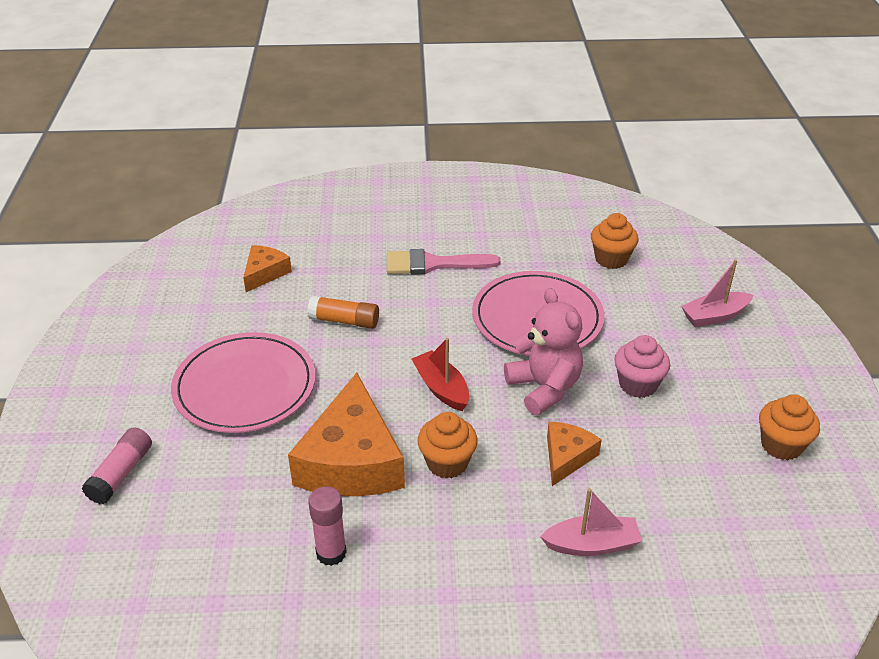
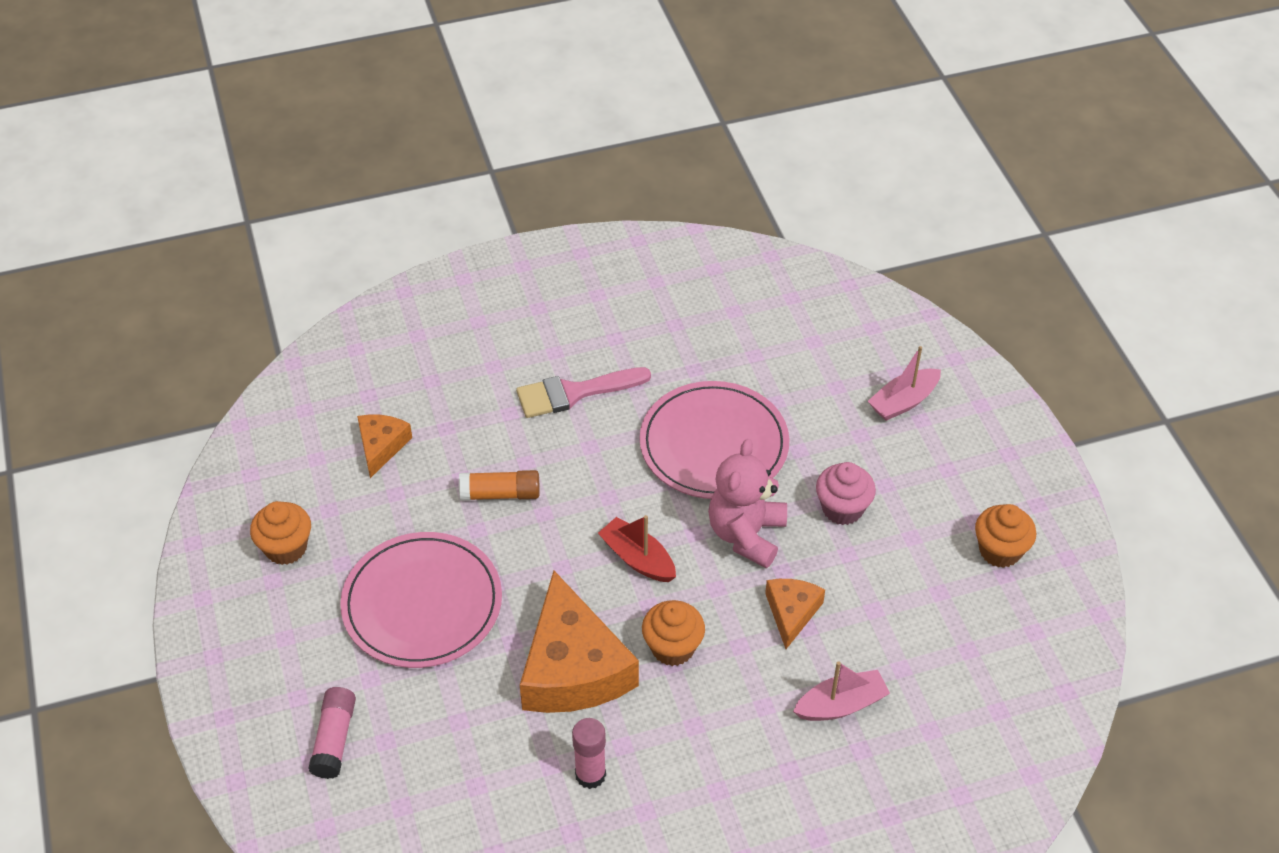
camera: 15 degrees left, 10 degrees up
(544, 388) = (746, 534): pink teddy bear -> pink teddy bear turned 120 degrees counterclockwise
(611, 259) = (774, 345): orange cupcake -> orange cupcake (286, 548)

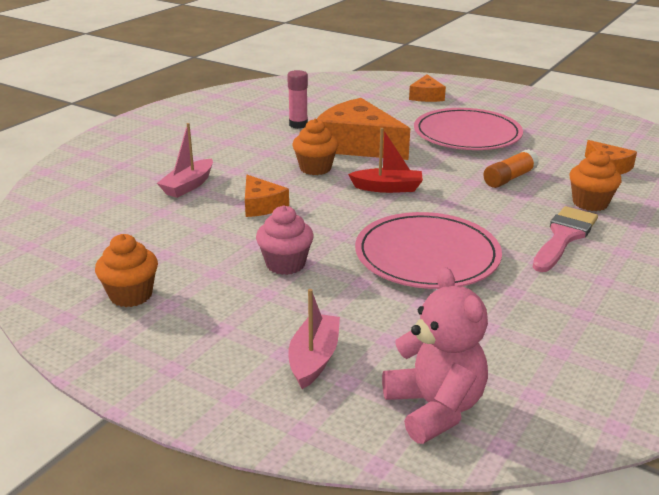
camera: 140 degrees right, 20 degrees down
(286, 548) = (563, 124): orange cupcake -> orange cupcake (590, 203)
(334, 739) = (426, 96): pink glue stick -> orange cheese
(746, 534) = (337, 224): pink teddy bear -> pink teddy bear (435, 408)

